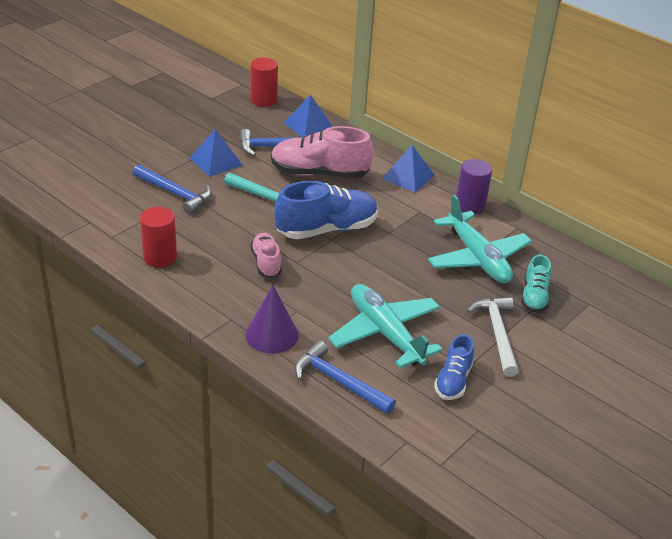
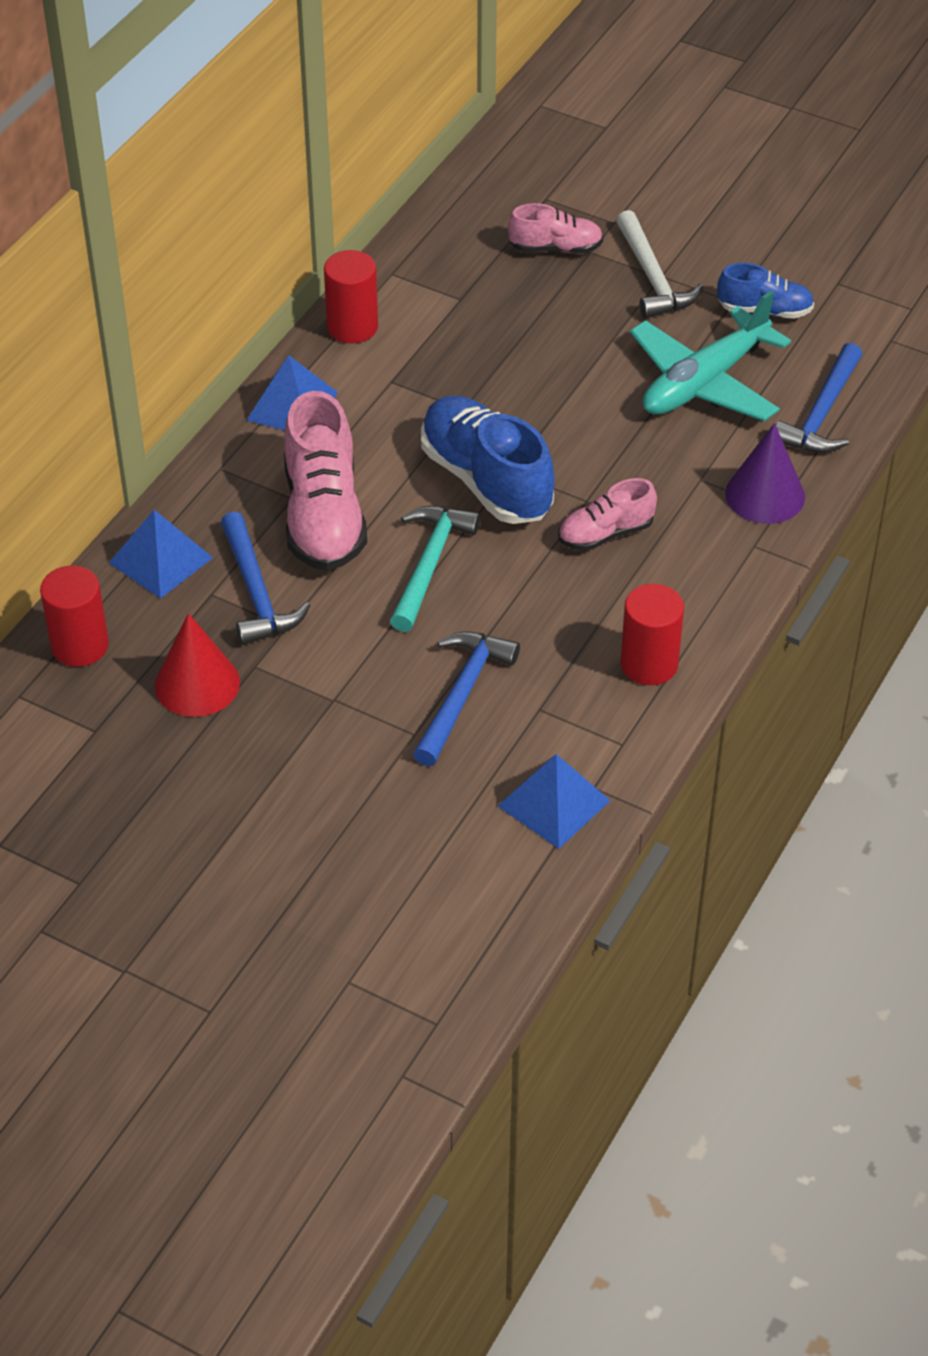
camera: 100 degrees left, 10 degrees up
(216, 161) = (335, 664): blue pyramid -> blue pyramid (554, 803)
(224, 124) = (197, 684): none -> red cone
(470, 206) = (352, 327): purple cylinder -> red cylinder
(477, 258) = (489, 308): turquoise plane -> none
(497, 334) = (652, 278): white hammer -> white hammer turned 90 degrees counterclockwise
(534, 297) = (555, 248): turquoise shoe -> pink shoe

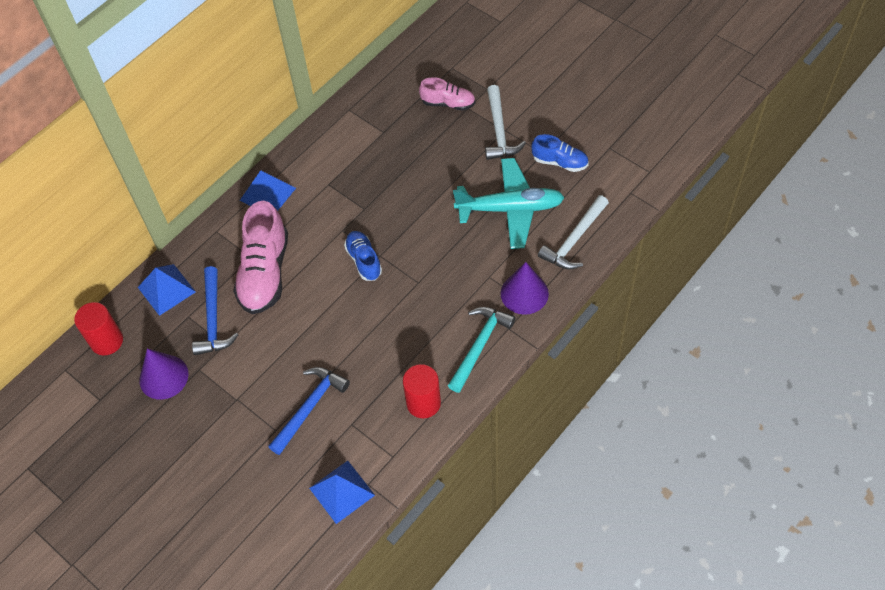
camera: 15 degrees right, 10 degrees up
(197, 684) = (163, 377): red cone -> purple cone
(352, 327) = (316, 144): red cylinder -> none
(429, 564) = (316, 314): turquoise hammer -> turquoise hammer (479, 346)
(486, 480) = (364, 260): blue shoe -> blue shoe, size x0.56
(605, 534) = (423, 307): pink shoe -> none
(704, 382) = (510, 209): turquoise plane -> turquoise plane turned 150 degrees counterclockwise
(822, 413) = (574, 240): blue hammer -> white hammer

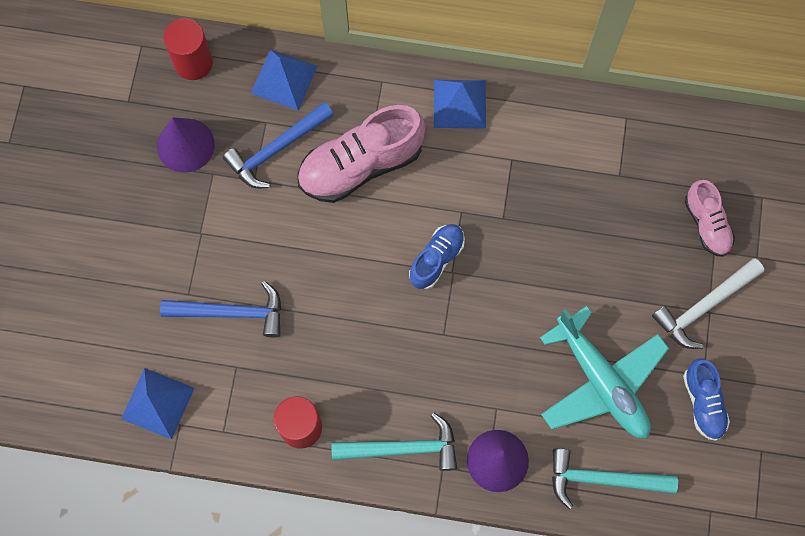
camera: 55 degrees right, 15 degrees up
(574, 240) = (603, 479): white hammer -> turquoise hammer

